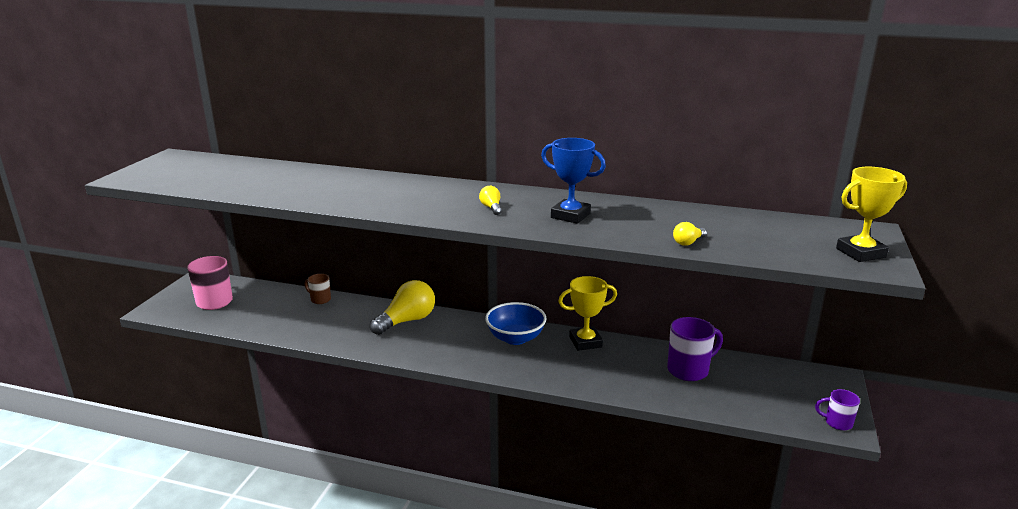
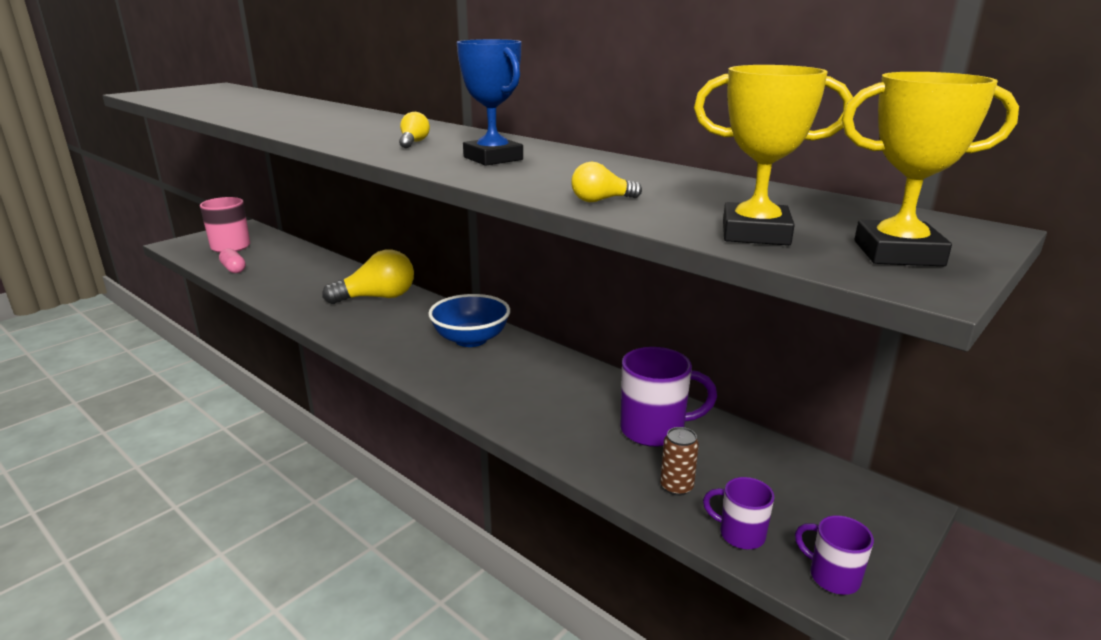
camera: 25 degrees right, 0 degrees up
(249, 323) = (234, 269): none -> pink capsule
(320, 299) = (322, 262): brown mug -> none
(585, 342) = (550, 363): yellow trophy -> yellow trophy (755, 233)
(730, 400) = (676, 487): none -> brown can
(782, 415) = (740, 534): none -> purple mug

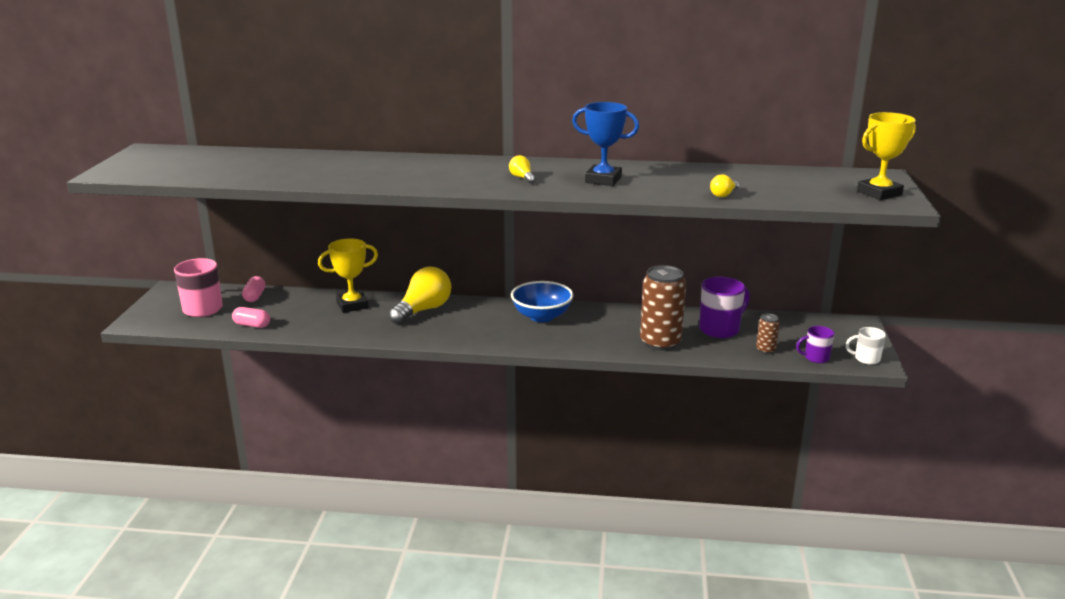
camera: 35 degrees left, 0 degrees up
(282, 247) = (255, 296): none -> pink capsule
(547, 418) = (660, 343): none -> brown can
(755, 233) = (818, 197): yellow trophy -> yellow trophy (352, 305)
(832, 576) = (866, 359): purple mug -> white mug

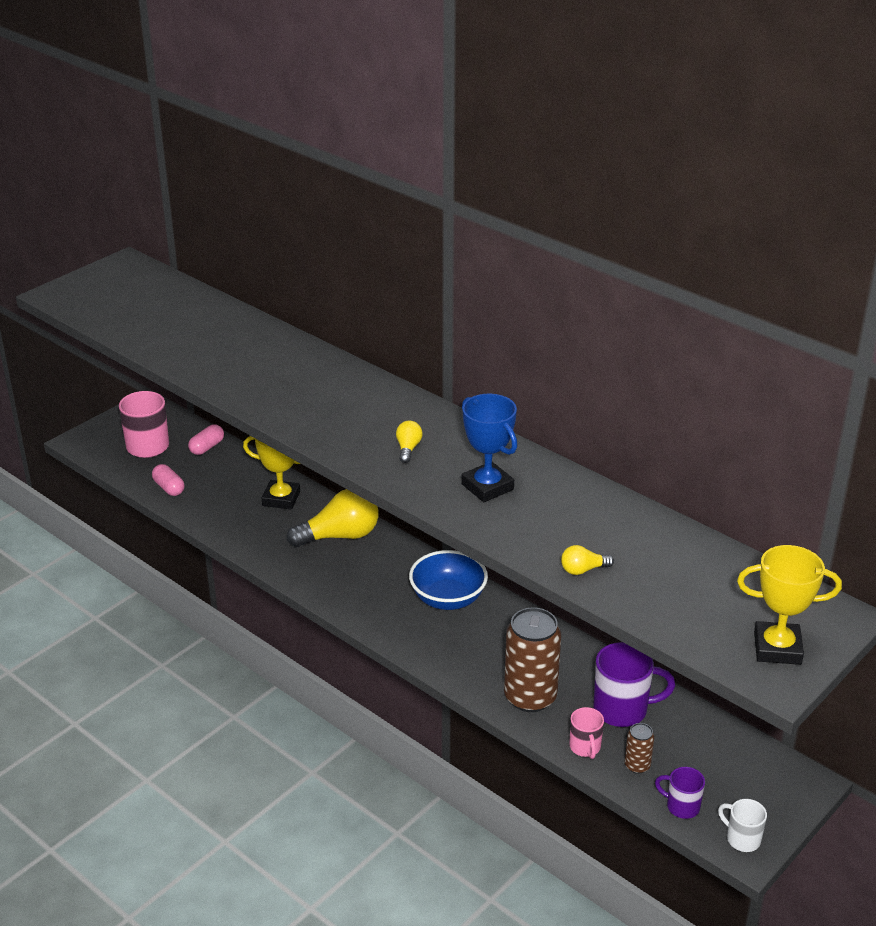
camera: 35 degrees right, 10 degrees up
(726, 353) = (585, 747): none -> pink mug

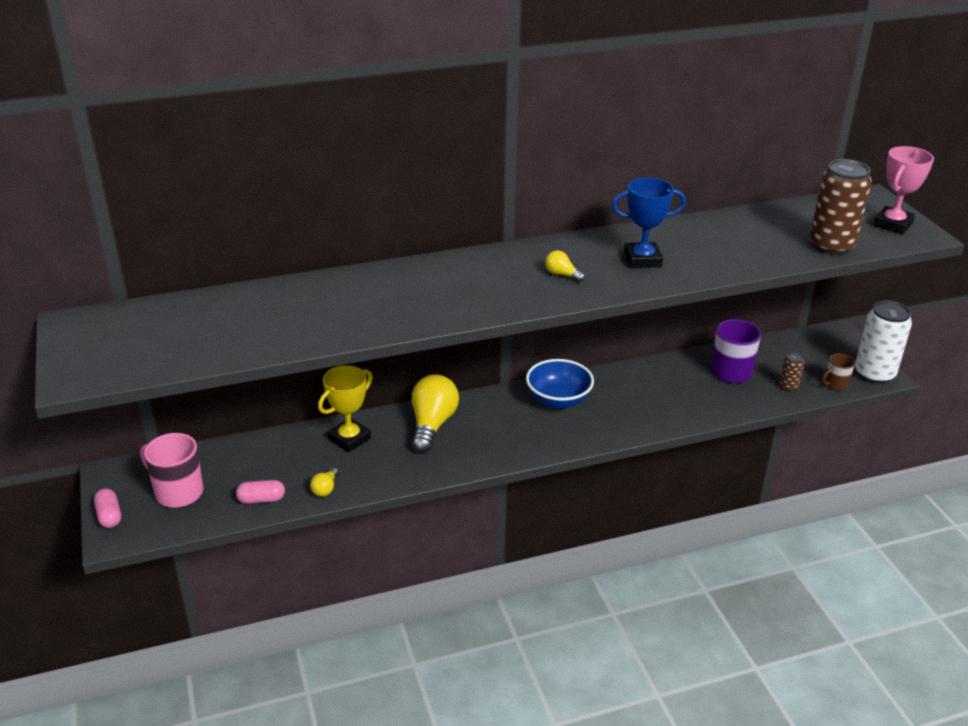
camera: 60 degrees left, 0 degrees up
(207, 447) = (225, 456): pink capsule -> pink capsule (109, 516)
(530, 697) = (693, 403): brown can -> brown can (831, 246)
(583, 570) = (770, 257): yellow light bulb -> yellow light bulb (325, 489)
(585, 747) = (759, 400): pink mug -> none
(681, 806) = (835, 384): purple mug -> brown mug
(742, 839) = (874, 374): white mug -> white can
(777, 648) = (892, 224): yellow trophy -> pink trophy

